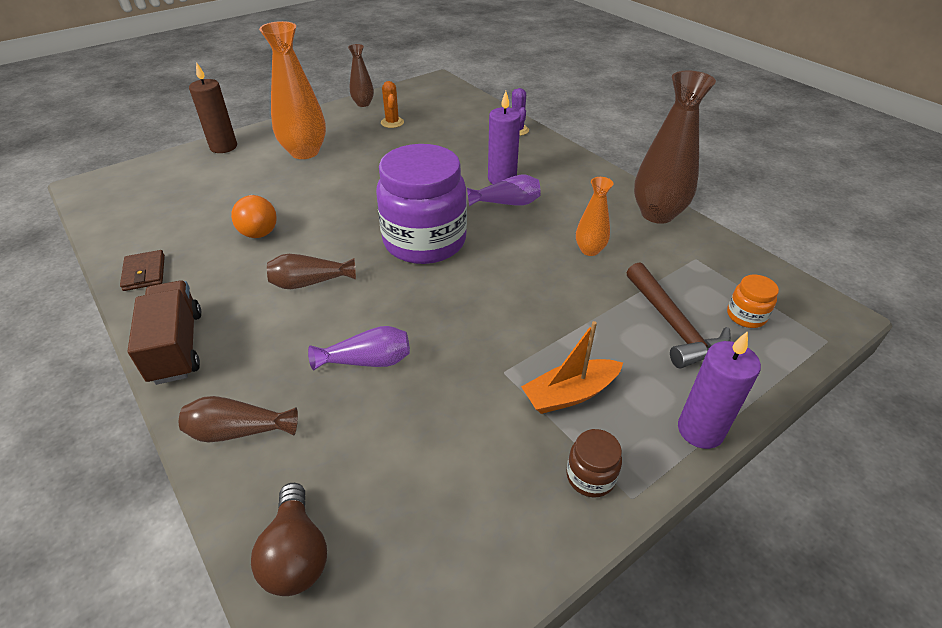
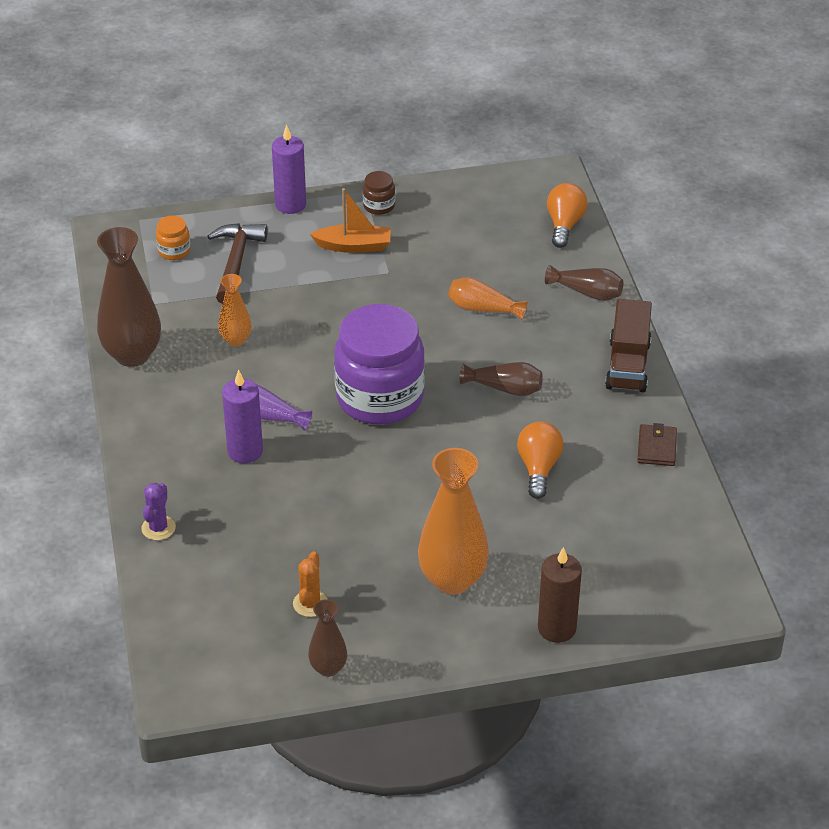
camera: 155 degrees left, 0 degrees up
(296, 554) = (564, 225): brown light bulb -> orange light bulb
(367, 361) = (483, 309): purple vase -> orange vase

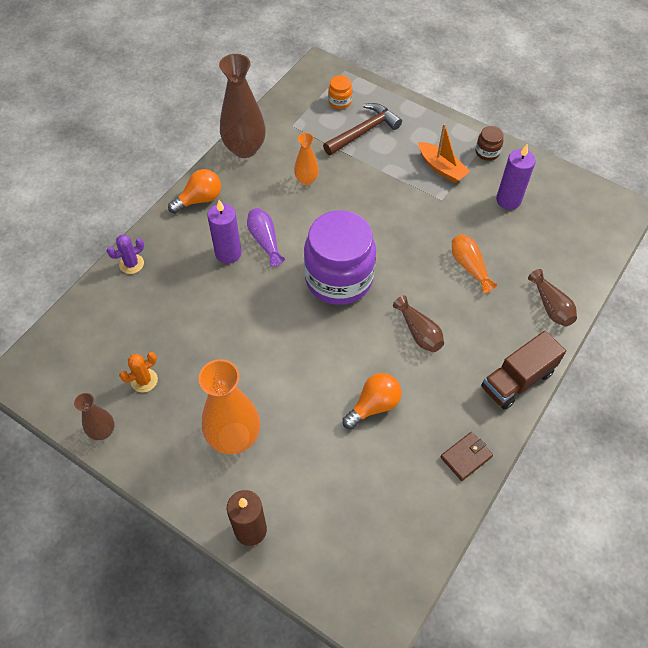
camera: 45 degrees right, 15 degrees up
(290, 204) = (436, 116): purple candle -> purple candle (508, 200)
(564, 225) = (591, 247): orange light bulb -> orange light bulb (199, 199)

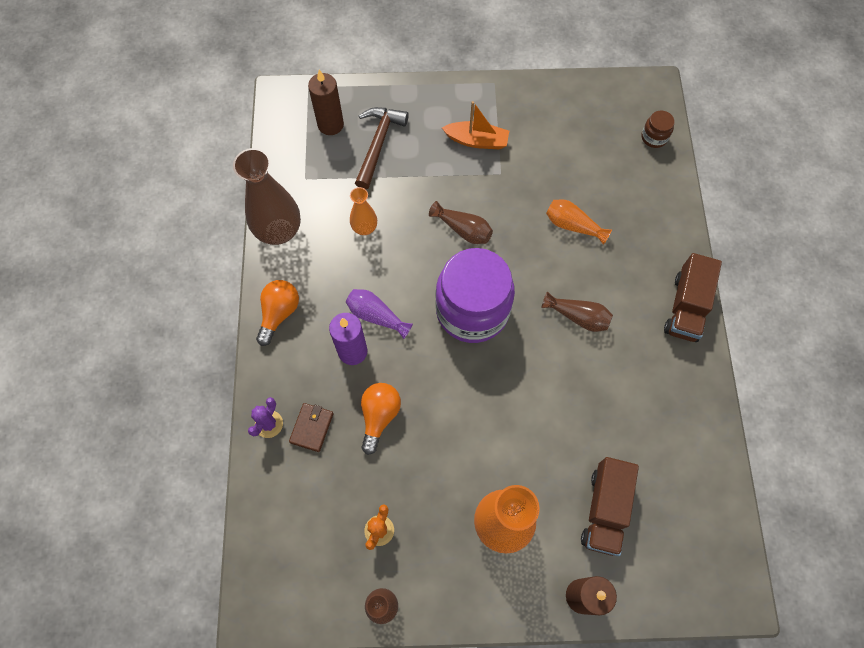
camera: 35 degrees left, 10 degrees up
(322, 481) = (604, 510): none -> brown truck
(340, 101) = (330, 124): orange jar -> brown candle
(373, 405) = (593, 411): orange light bulb -> orange light bulb (379, 416)
(466, 457) = (697, 404): brown wallet -> brown wallet (311, 428)
(487, 152) = (504, 100): brown jar -> brown jar (654, 137)
(508, 200) = (557, 138): purple candle -> none
(551, 306) = (663, 221): brown vase -> brown vase (463, 230)

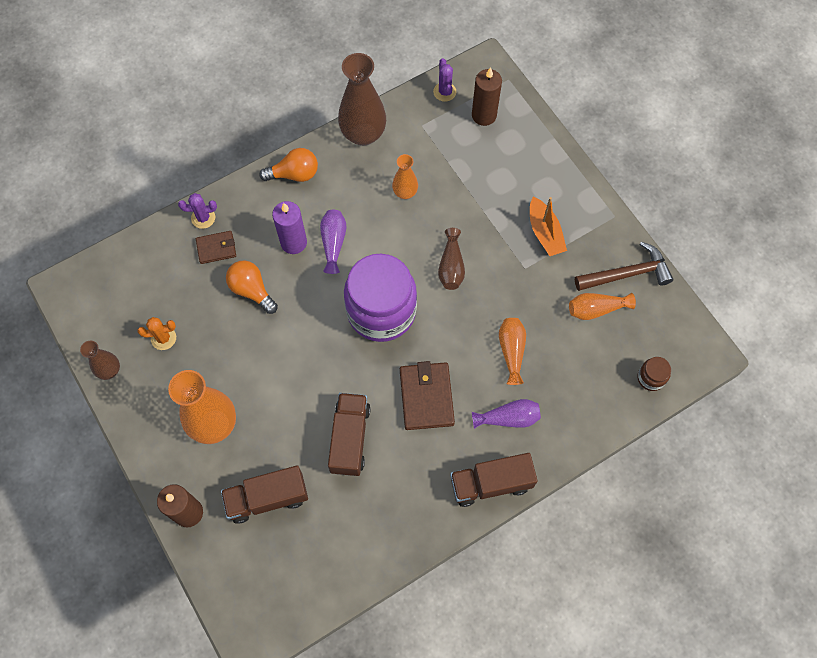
camera: 60 degrees right, 0 degrees up
(284, 142) = (444, 92): none -> purple cactus
(378, 144) = (489, 160): brown hammer -> brown hammer (627, 274)
(379, 416) = (252, 290): orange light bulb -> orange light bulb turned 120 degrees counterclockwise
(571, 142) = (596, 309): none -> orange vase
(578, 317) = (426, 397): brown vase -> brown wallet
(583, 403) = (350, 438): none -> brown truck
(633, 261) = (508, 418): none -> purple vase

